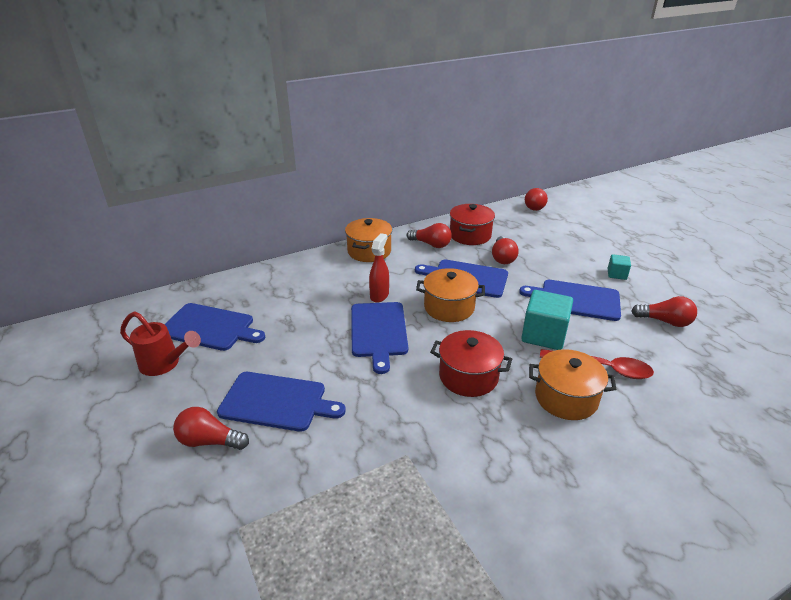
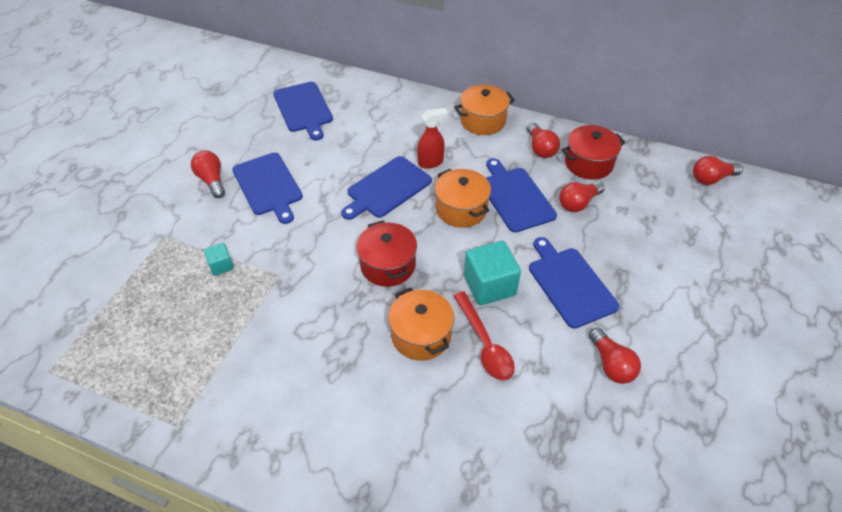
camera: 50 degrees right, 15 degrees up
(165, 364) = (252, 116): red watering can -> none
(616, 274) = (654, 296): turquoise cube -> turquoise cube (221, 265)

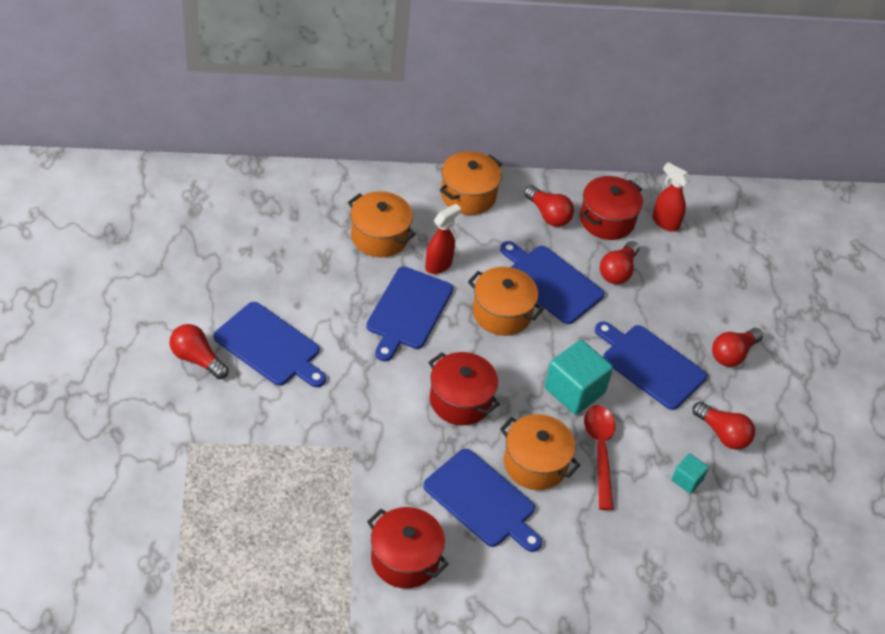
camera: 30 degrees left, 0 degrees up
(221, 265) = (280, 457): turquoise cube -> turquoise cube (687, 480)
(262, 378) = (405, 559): none -> red pot
(304, 109) = (247, 233): blue cutting board -> blue cutting board (482, 501)
(397, 133) = (379, 236): none -> orange pot
(484, 343) = (600, 452): red spoon -> red spoon turned 135 degrees counterclockwise
(639, 177) = (665, 222): none -> red spray bottle
(711, 179) = (735, 205): red light bulb -> red light bulb (732, 354)

